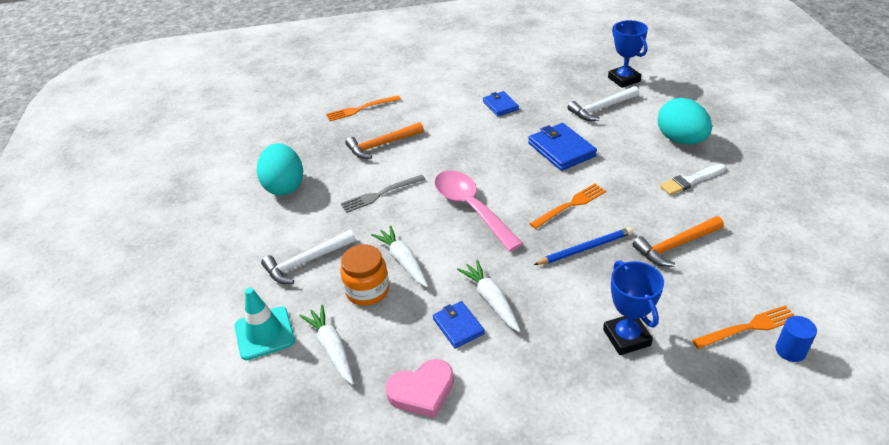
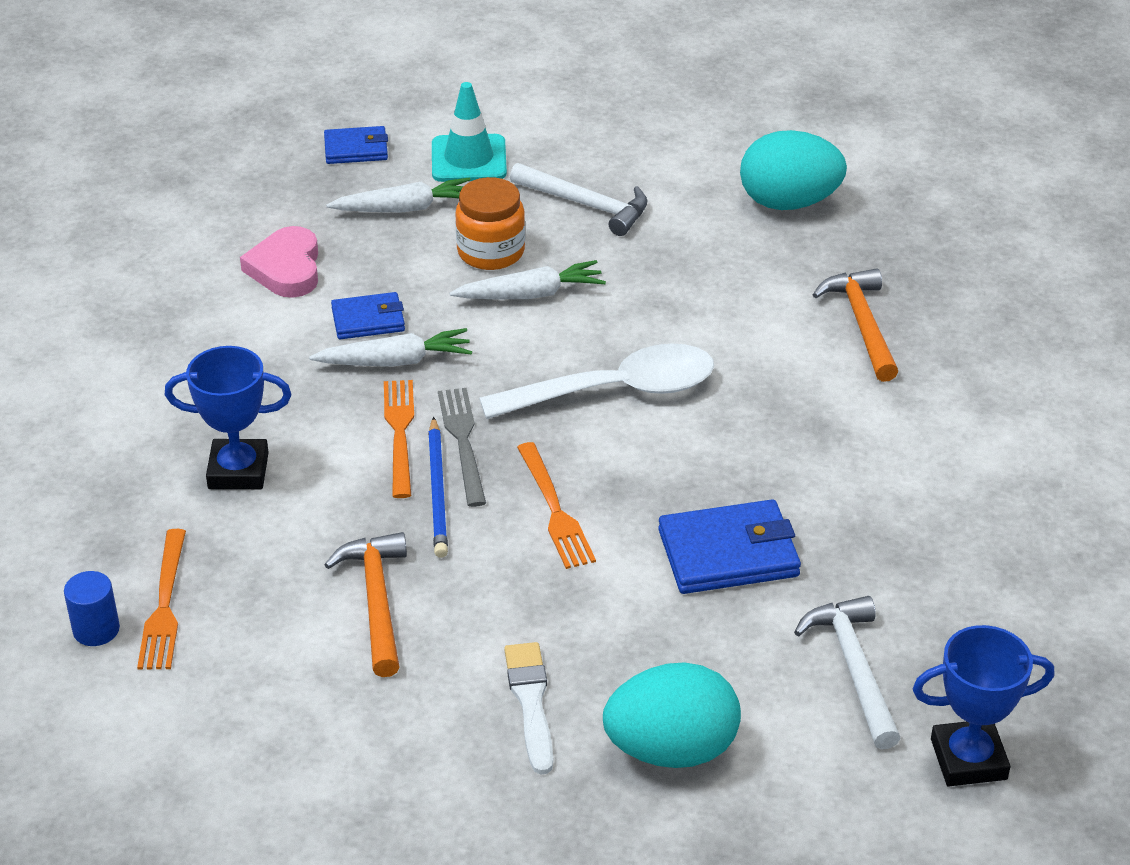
camera: 105 degrees right, 0 degrees up
(306, 262) = (586, 205): white hammer -> white hammer turned 135 degrees clockwise
(360, 109) = (1006, 318): orange fork -> orange fork (400, 433)
(380, 194) = (710, 299): grey fork -> grey fork (463, 441)
(471, 208) = (615, 391): pink spoon -> white spoon
(500, 106) = (935, 513): blue wallet -> blue wallet (356, 149)

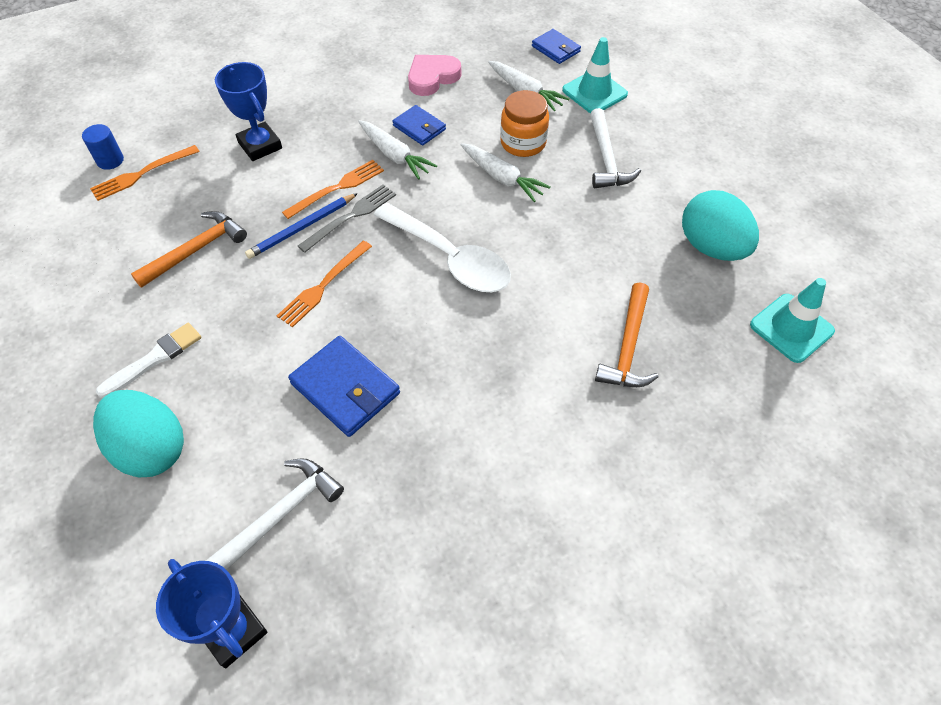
camera: 55 degrees right, 15 degrees up
(862, 324) = (627, 347): orange hammer -> orange hammer turned 150 degrees clockwise
(936, 210) = (791, 328): none -> turquoise traffic cone

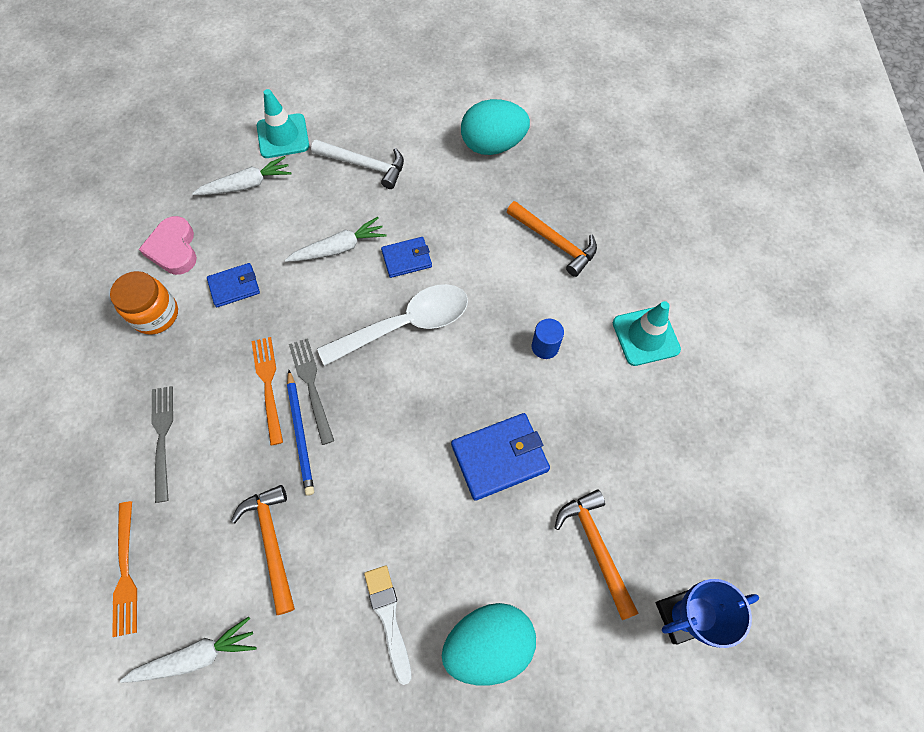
camera: 65 degrees left, 10 degrees up
(110, 160) = (80, 604): blue cylinder -> blue cylinder (545, 347)
(260, 145) = (162, 437): blue trophy -> grey fork
(282, 513) = (596, 547): white hammer -> orange hammer
(323, 286) = (381, 438): orange fork -> none
(394, 155) = (257, 321): white carrot -> white carrot (196, 656)
(523, 143) = (308, 215): orange jar -> orange jar (155, 314)
(555, 49) = (208, 137): blue wallet -> blue wallet (407, 259)
(791, 328) = (585, 139): turquoise traffic cone -> turquoise traffic cone (645, 336)

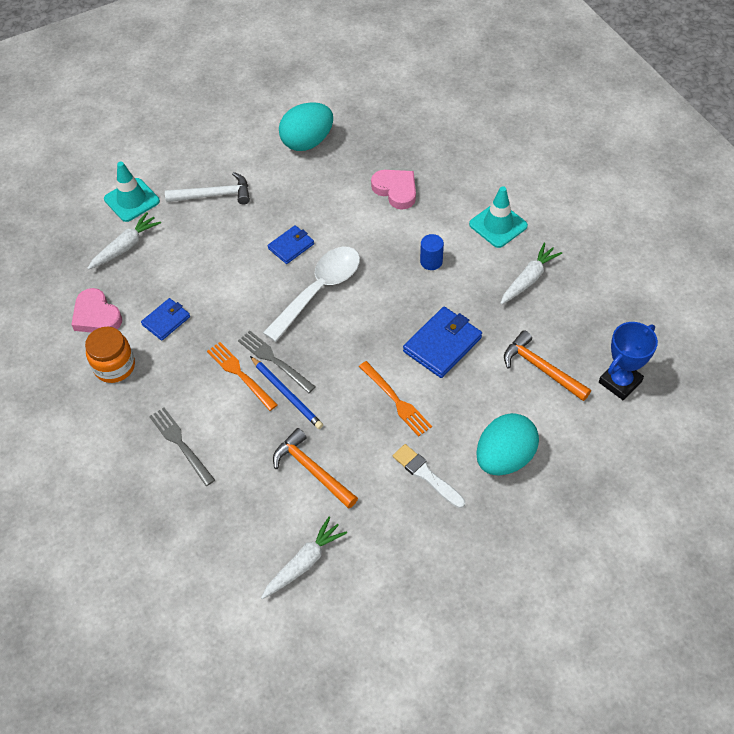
camera: 25 degrees left, 10 degrees down
(125, 572) = (214, 539): orange fork -> orange fork (396, 400)
(339, 248) = (233, 260): white carrot -> white carrot (528, 279)
(554, 242) = (396, 190): orange hammer -> pink heart

